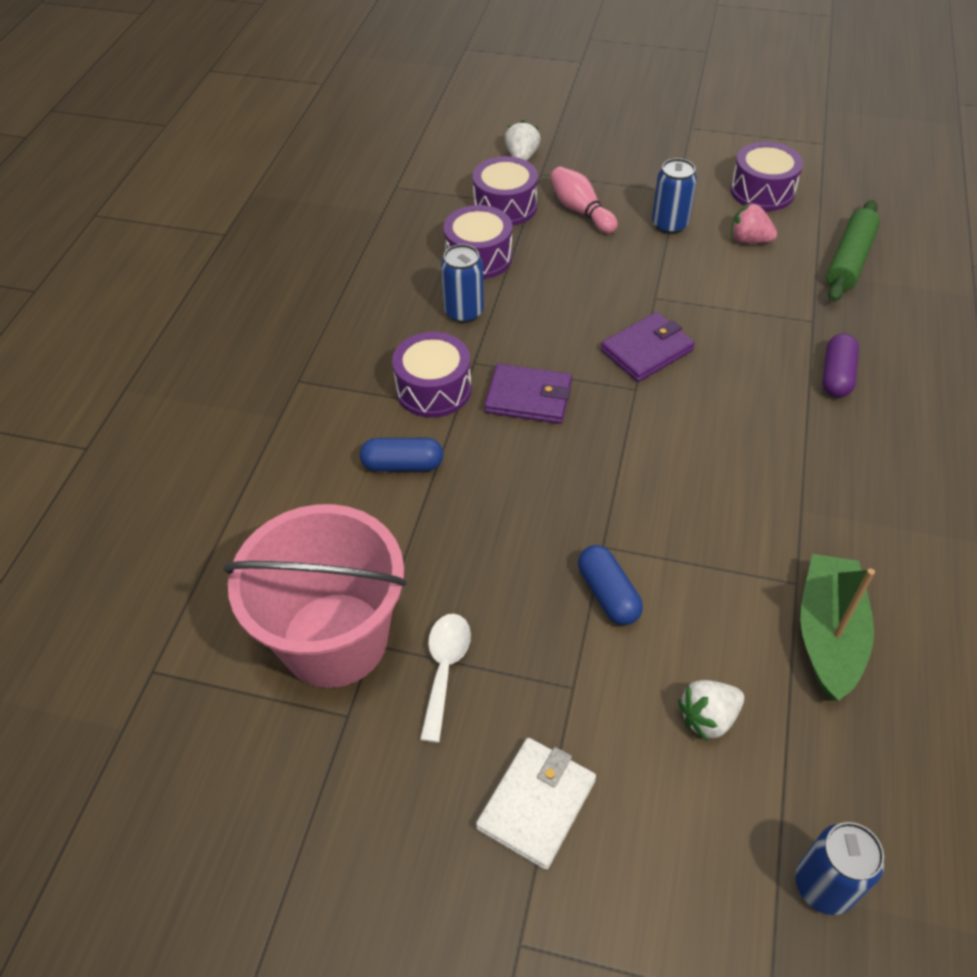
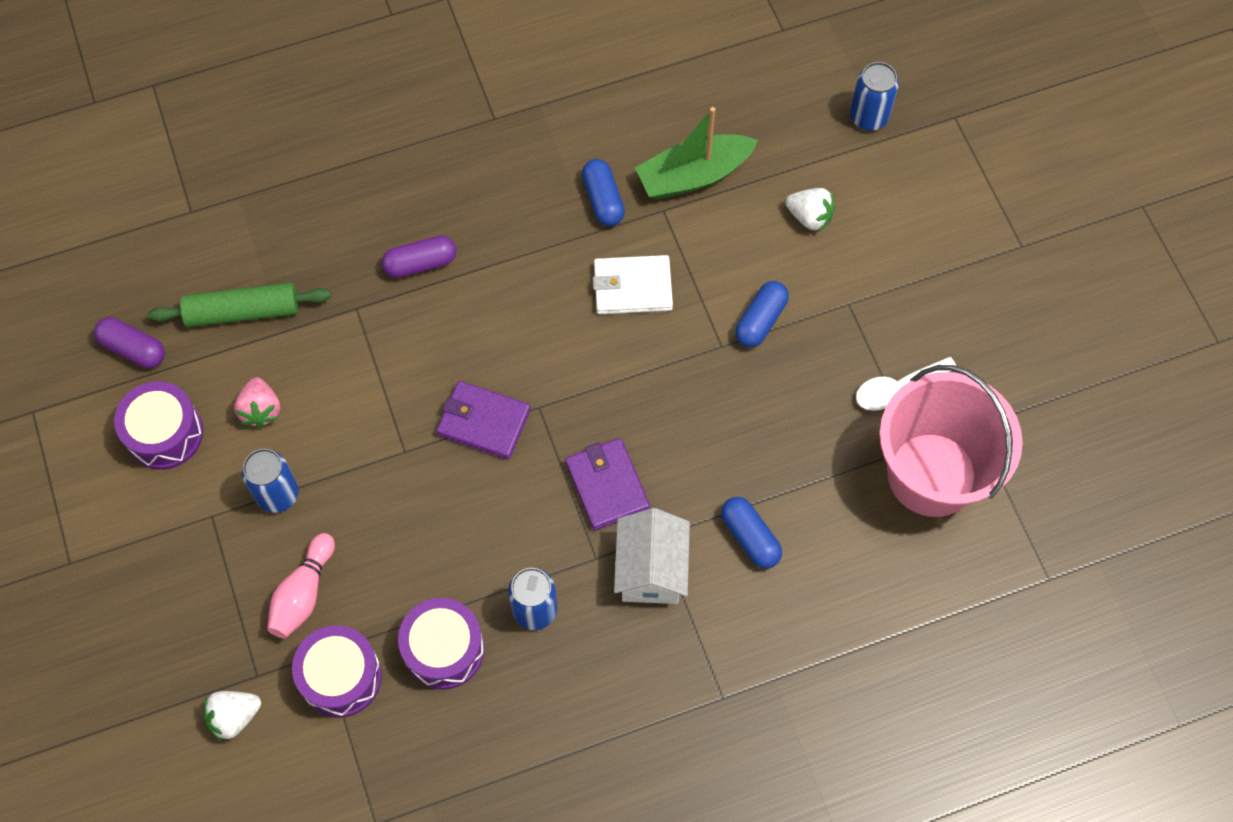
camera: 125 degrees left, 15 degrees up
(433, 389) = (651, 570): purple drum -> white house
(536, 804) = (940, 281): white wallet -> white wallet (632, 287)
(838, 538) = (603, 200): none -> blue capsule
(849, 199) = (133, 349): none -> purple capsule

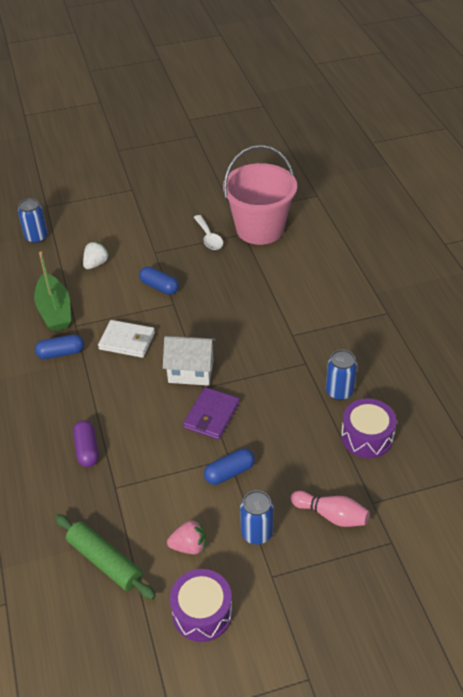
camera: 85 degrees left, 20 degrees down
(133, 349) = (124, 641): purple capsule -> none
(234, 717) = (422, 555): white strawberry -> none
(243, 312) = (105, 561): green rolling pin -> green rolling pin turned 45 degrees counterclockwise
(341, 677) = (389, 492): purple drum -> none
(607, 486) = (259, 356): purple wallet -> none
(632, 287) = (127, 341): white wallet -> white wallet turned 75 degrees counterclockwise
(651, 570) = (313, 339): white house -> white house (191, 371)
(750, 537) = (294, 297): blue capsule -> blue capsule (229, 472)

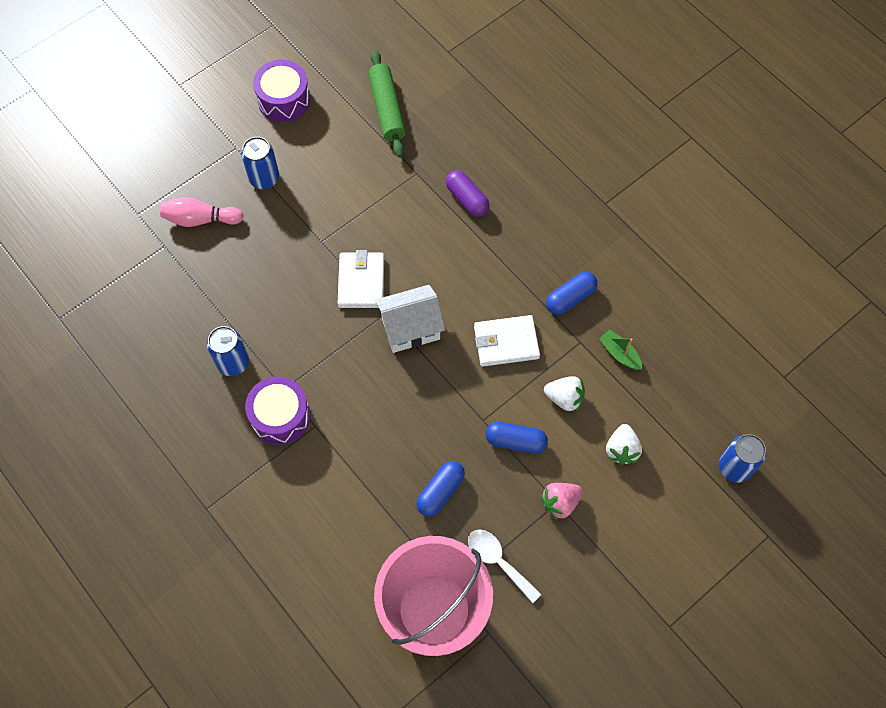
camera: 155 degrees right, 20 degrees up
(55, 311) = (619, 353): green boat -> green boat, size x0.51
(105, 561) = (387, 109): green rolling pin -> green rolling pin turned 60 degrees clockwise
(111, 299) = (564, 398): none -> white strawberry
(189, 546) = (320, 146): pink strawberry -> pink strawberry (560, 503)
(211, 415) = (361, 282): purple wallet -> white wallet
(229, 472) = (314, 226): blue capsule -> blue capsule (440, 492)
(367, 437) = (188, 316): purple drum -> purple drum (280, 416)

